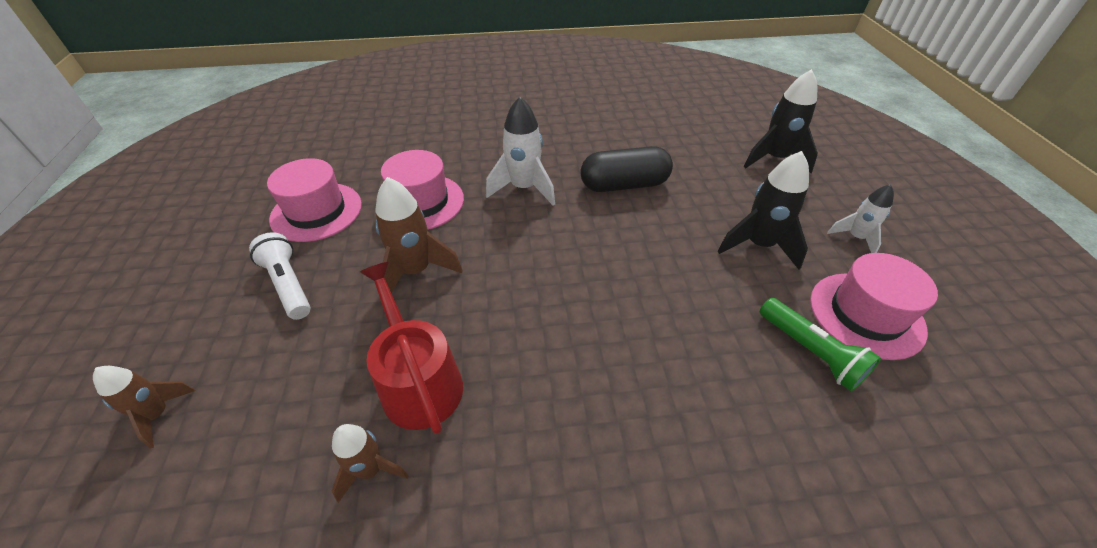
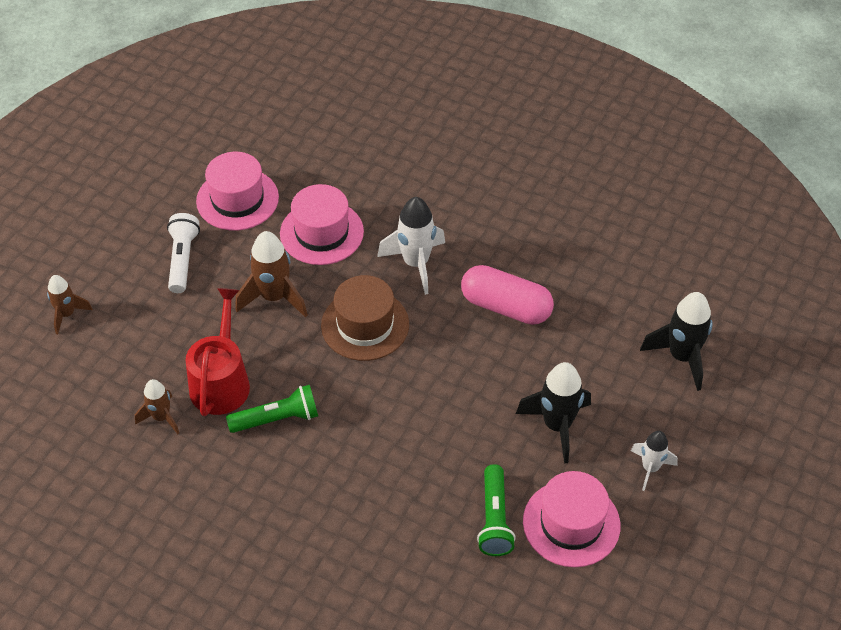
camera: 35 degrees right, 5 degrees up
(515, 385) = (277, 419): none -> green flashlight
(524, 252) = (365, 325): none -> brown hat
(624, 185) = (506, 307): black capsule -> pink capsule

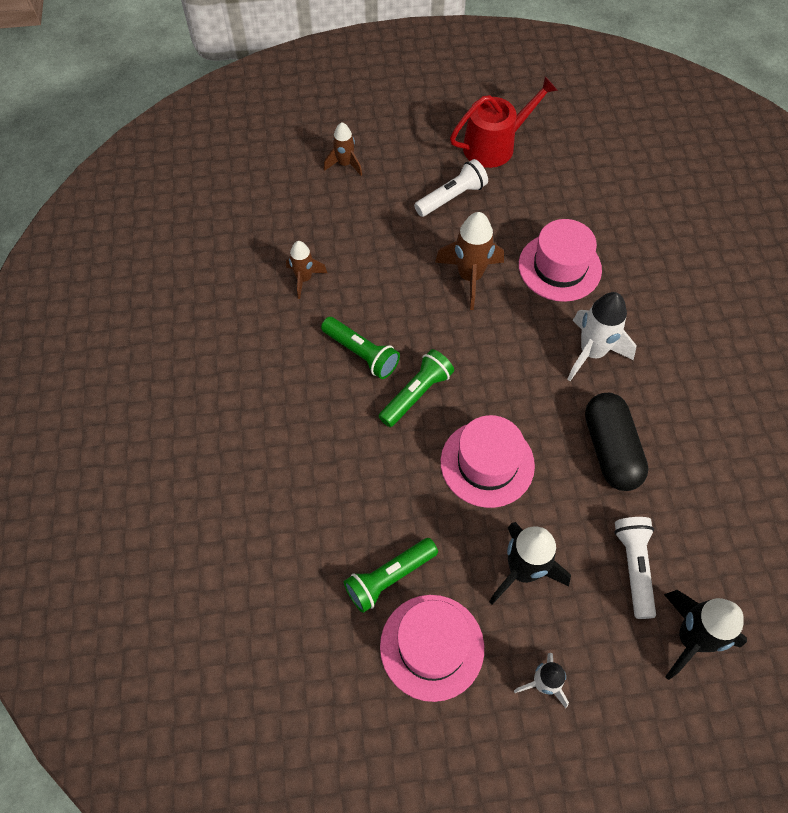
camera: 55 degrees right, 10 degrees up
(221, 381) = (365, 294): red watering can -> red watering can (494, 145)
(237, 199) = (538, 193): pink hat -> pink hat (487, 463)
(350, 403) = (416, 394): none -> green flashlight
(365, 325) = (498, 355): brown hat -> none
(506, 307) = (610, 450): pink capsule -> black capsule
(606, 355) = (634, 567): none -> white flashlight

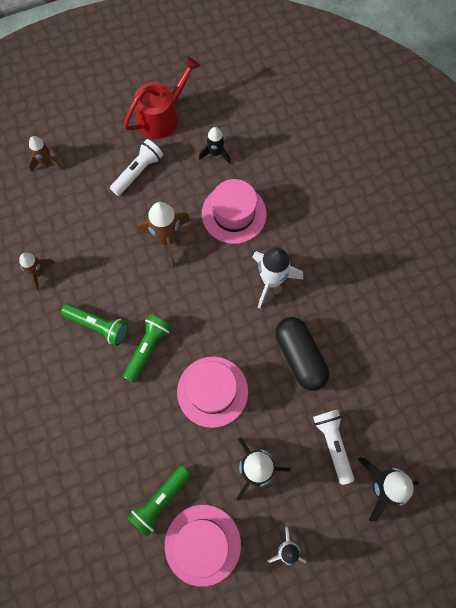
camera: 15 degrees left, 10 degrees up
(551, 197) = (215, 153): none -> black rocket

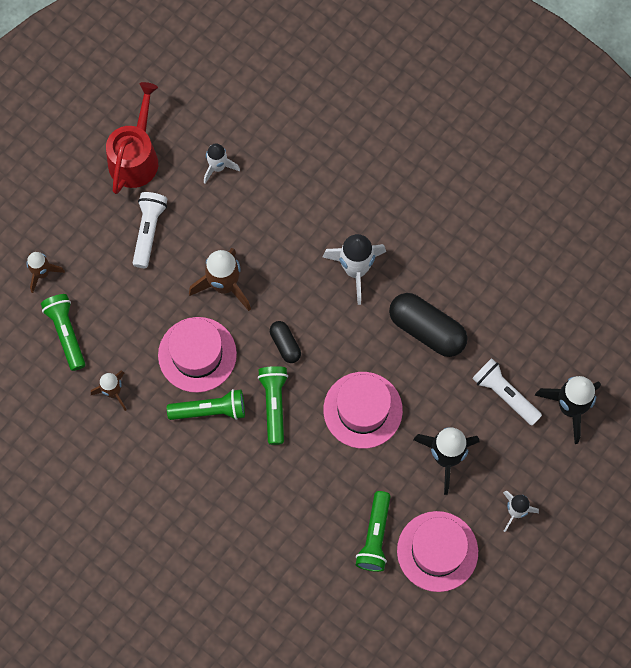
camera: 30 degrees left, 0 degrees up
(34, 212) = (66, 333): none -> green flashlight
(184, 307) = (285, 344): none -> black capsule
(215, 153) = (218, 167): black rocket -> white rocket
(234, 214) = (276, 222): pink hat -> pink hat (197, 354)

